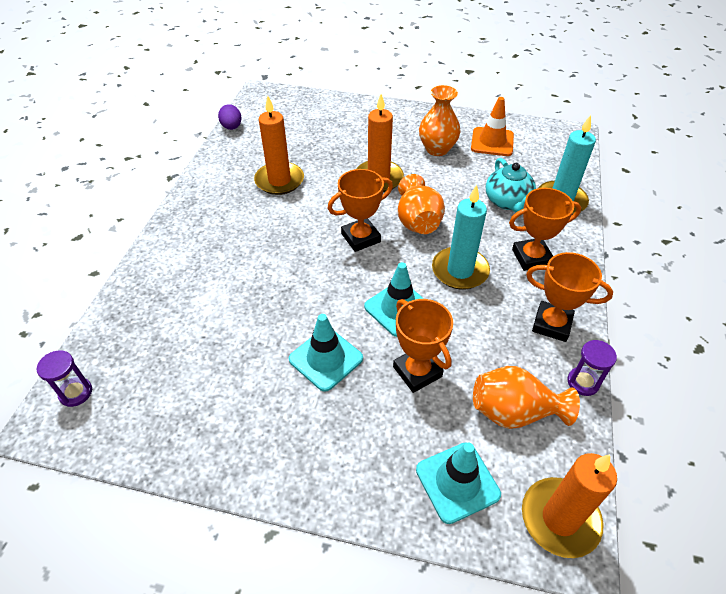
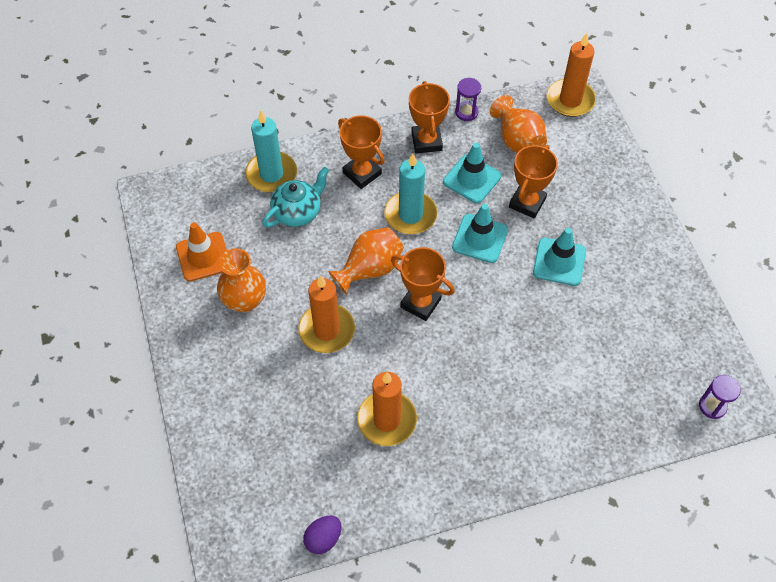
camera: 120 degrees left, 10 degrees up
(457, 482) = (587, 152): turquoise traffic cone -> turquoise traffic cone (472, 179)

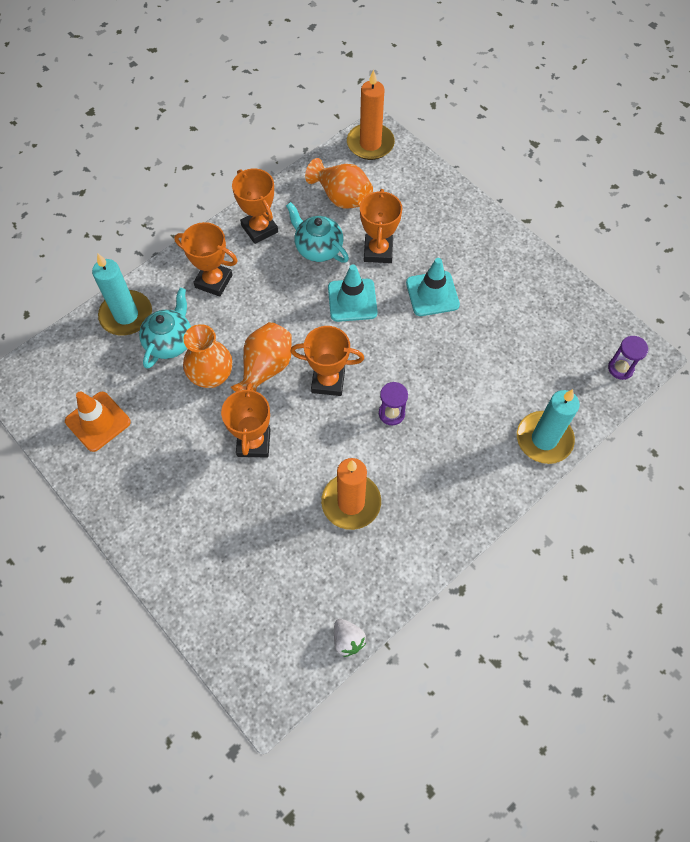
camera: 25 degrees left, 5 degrees up
(244, 300) = (160, 447): orange vase -> orange vase (211, 376)
(323, 539) = (348, 640): purple egg -> white strawberry
(327, 330) = (253, 442): orange candle -> orange trophy
(410, 215) = (278, 303): turquoise candle -> turquoise candle (544, 439)
(466, 112) = (283, 188): purple hourglass -> purple hourglass (391, 413)
(472, 179) = (318, 248): turquoise traffic cone -> turquoise teapot

